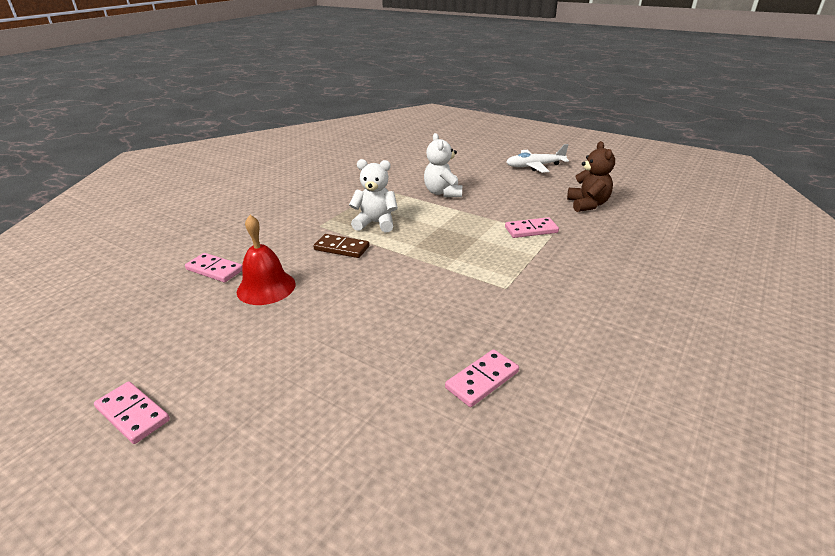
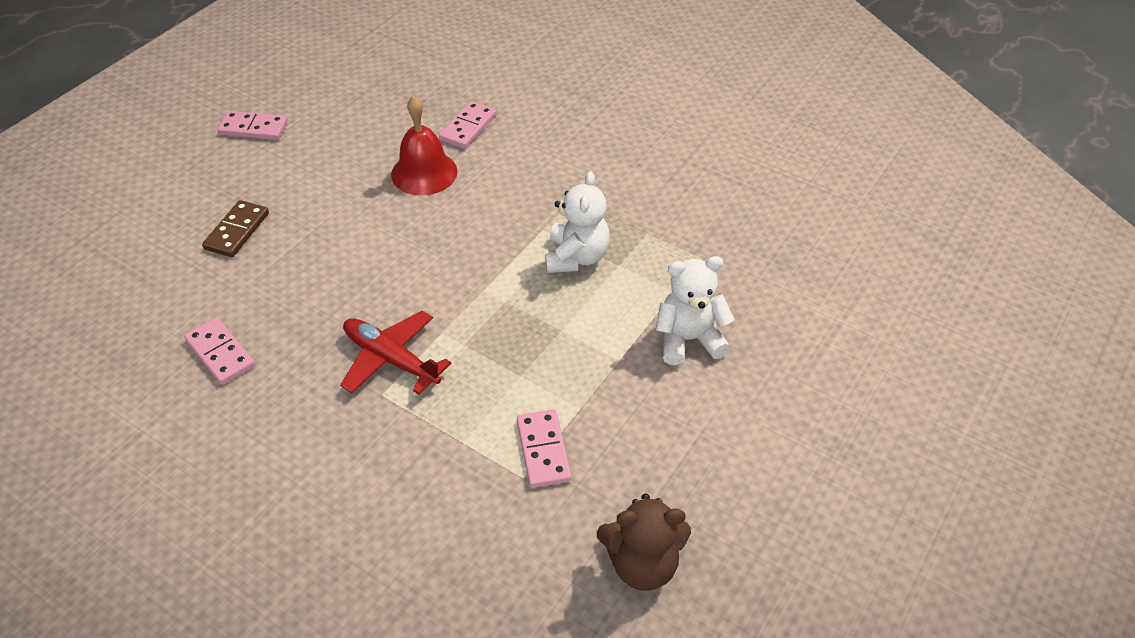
camera: 90 degrees right, 15 degrees up
(132, 414) = (254, 128): pink domino -> pink domino turned 60 degrees clockwise
(342, 248) = (506, 227): brown domino -> brown domino (237, 231)
(473, 287) = (391, 359): none -> red plane
(534, 166) = (838, 506): white plane -> none

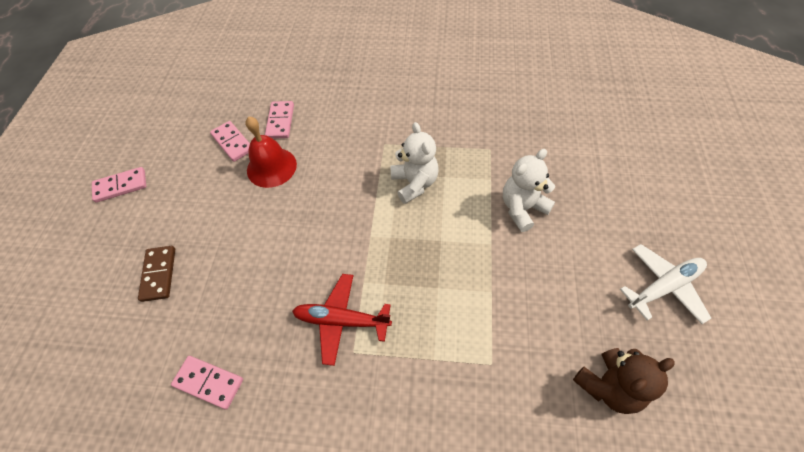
camera: 25 degrees left, 10 degrees up
(543, 450) = (490, 336): pink domino -> pink domino (232, 142)
(802, 501) = (664, 286): none -> white plane

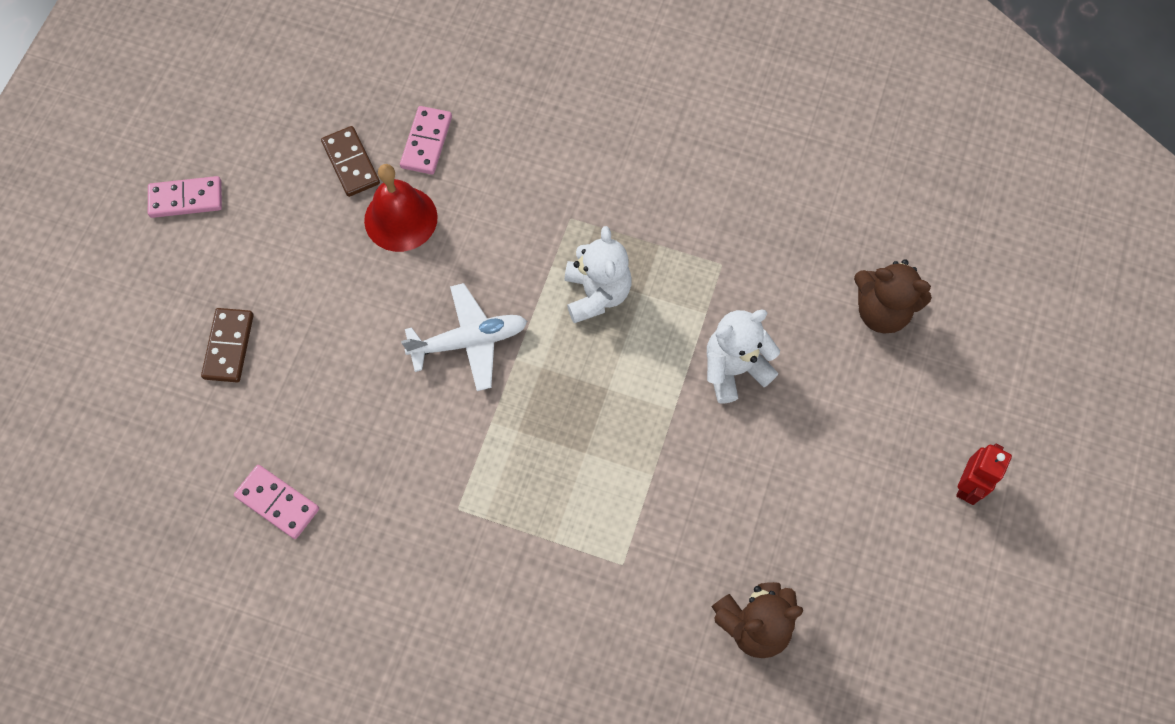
camera: 10 degrees right, 10 degrees up
(232, 142) = (351, 163): pink domino -> brown domino
(341, 320) = (452, 465): red plane -> none
(602, 153) = (881, 311): none -> brown teddy bear
(664, 286) = (878, 522): white plane -> white plane (469, 341)
(712, 246) = (968, 485): none -> red robot

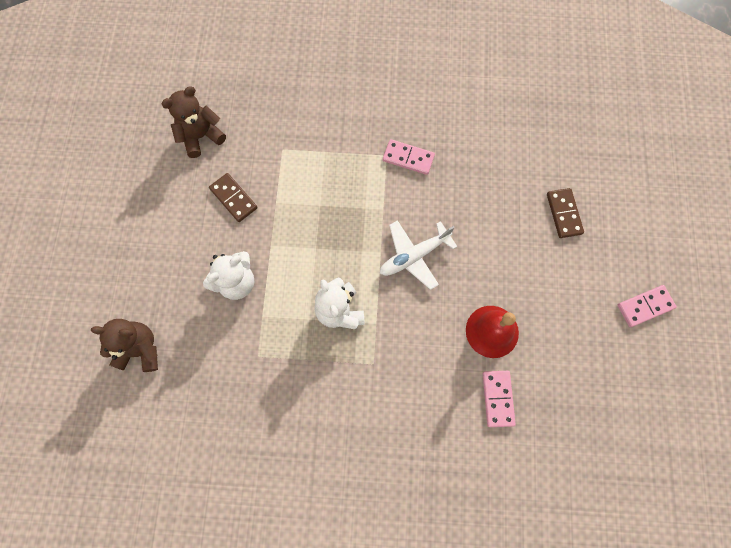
camera: 165 degrees right, 5 degrees up
(277, 503) = (491, 133): pink domino -> pink domino (408, 158)
(351, 163) = (545, 366): brown domino -> brown domino (233, 198)
(968, 485) = (78, 244): red robot -> none

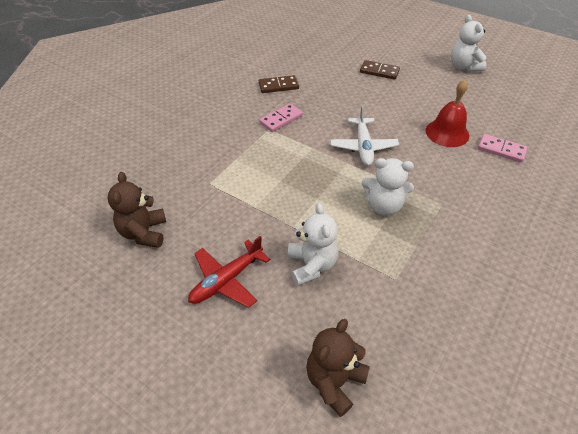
camera: 60 degrees left, 25 degrees down
(188, 226) = (226, 280): none -> red plane
(233, 198) = (227, 234): brown domino -> brown domino (278, 86)
(645, 306) = (463, 67): pink domino -> white teddy bear

